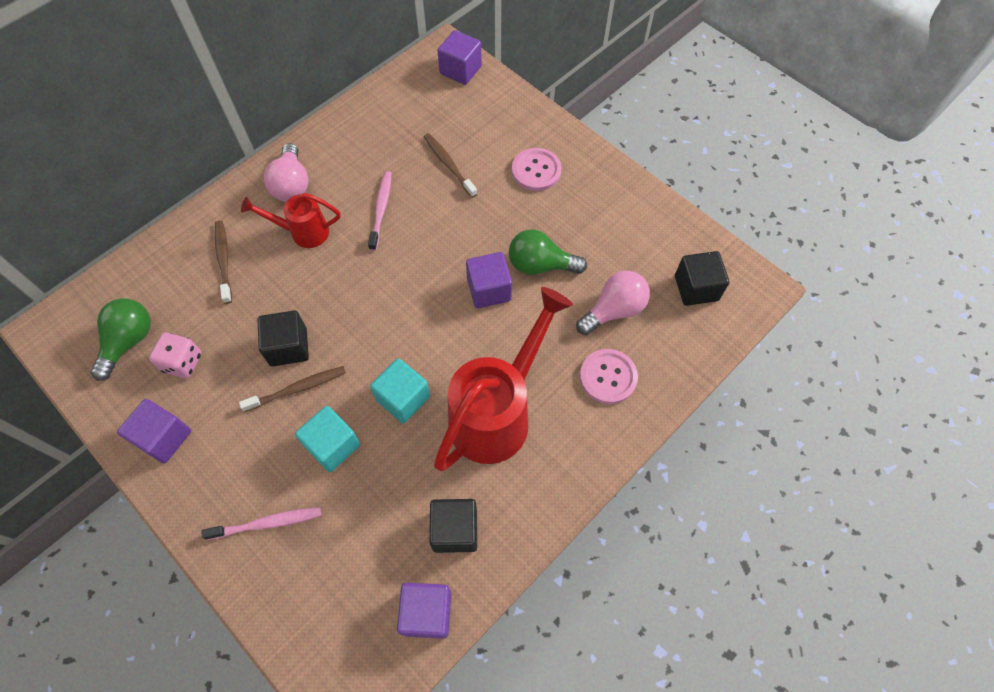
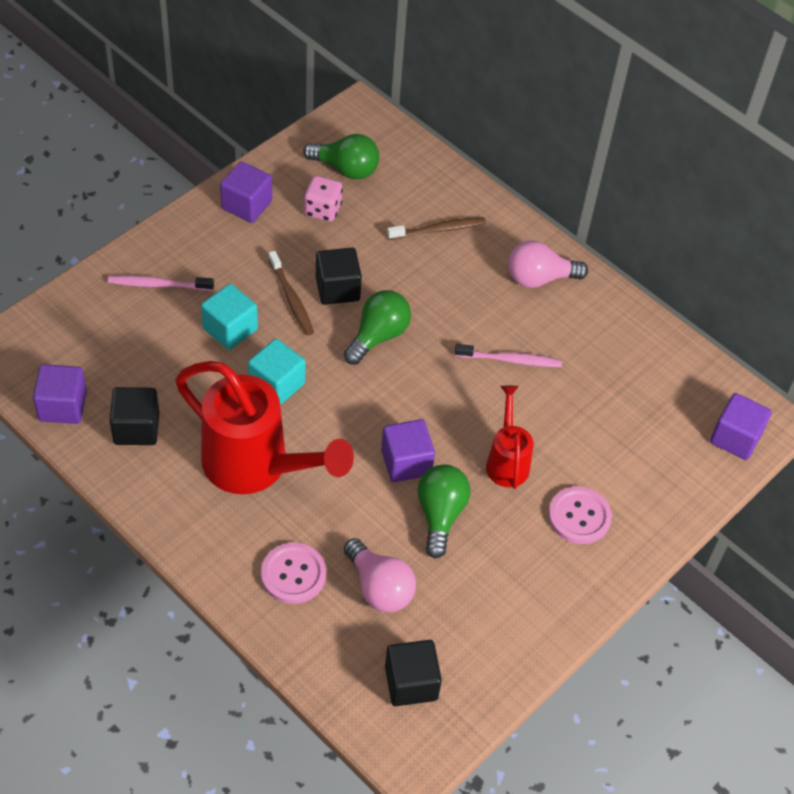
camera: 85 degrees right, 10 degrees down
(267, 523) = (159, 285): pink toothbrush -> pink toothbrush turned 105 degrees clockwise
(303, 232) = (476, 292): red watering can -> red watering can (507, 461)
(349, 311) = (378, 336): none -> green light bulb
(449, 165) = (580, 425): brown toothbrush -> none

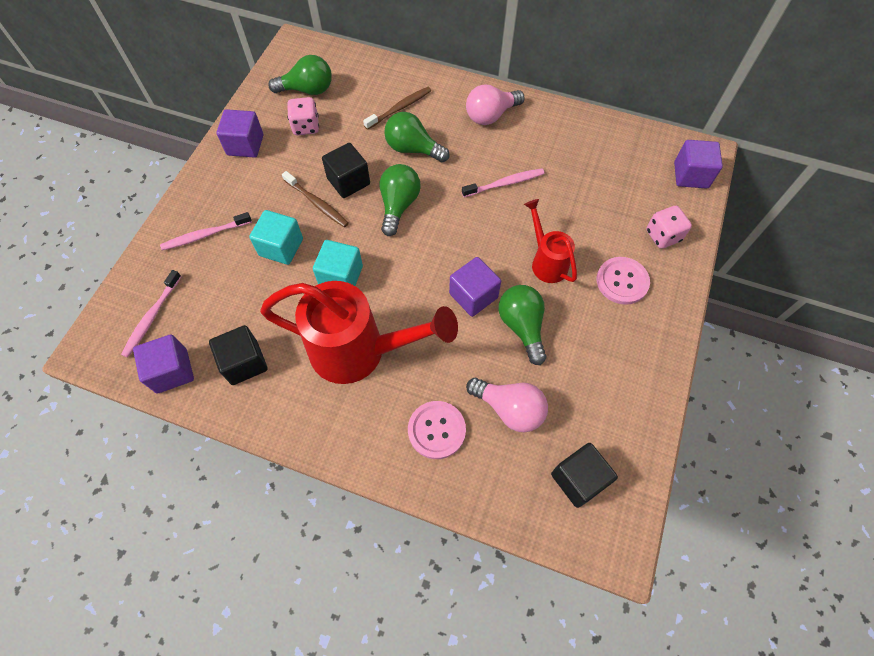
camera: 20 degrees left, 10 degrees up
(67, 345) = (152, 317): none -> pink toothbrush
(428, 281) = (413, 149): none -> green light bulb
(657, 489) = (663, 236): none -> pink dice

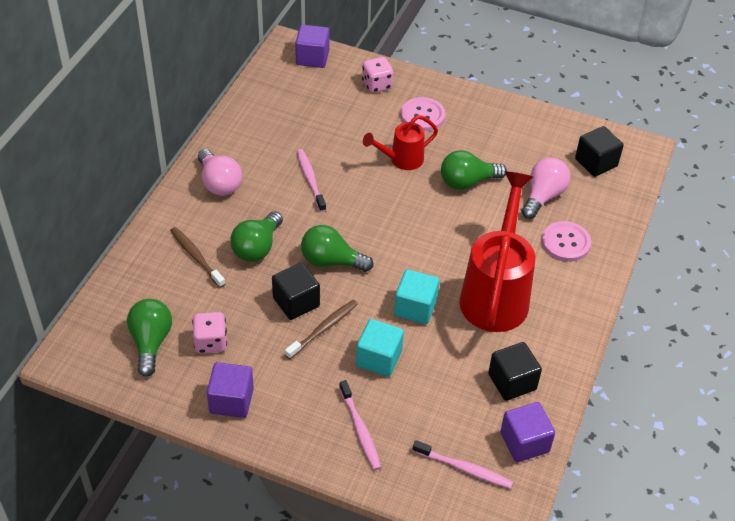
camera: 90 degrees left, 15 degrees down
(473, 295) = (437, 211): purple cube -> none

